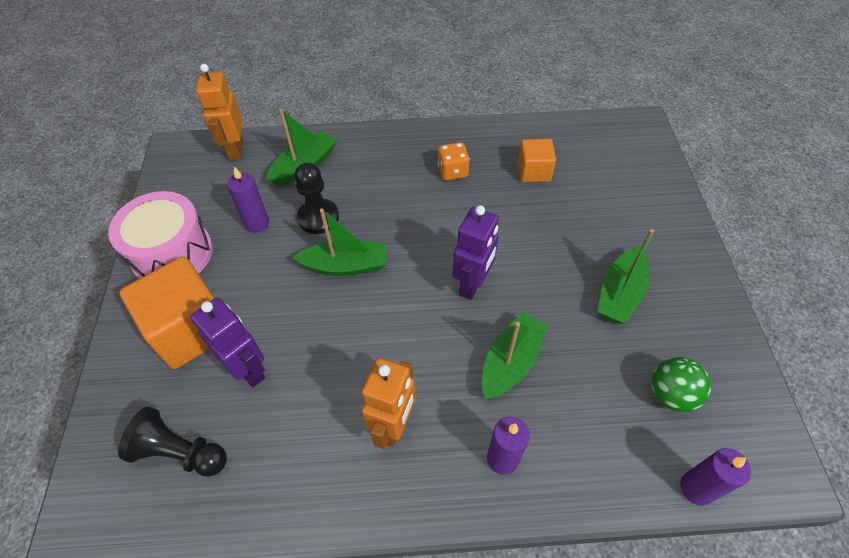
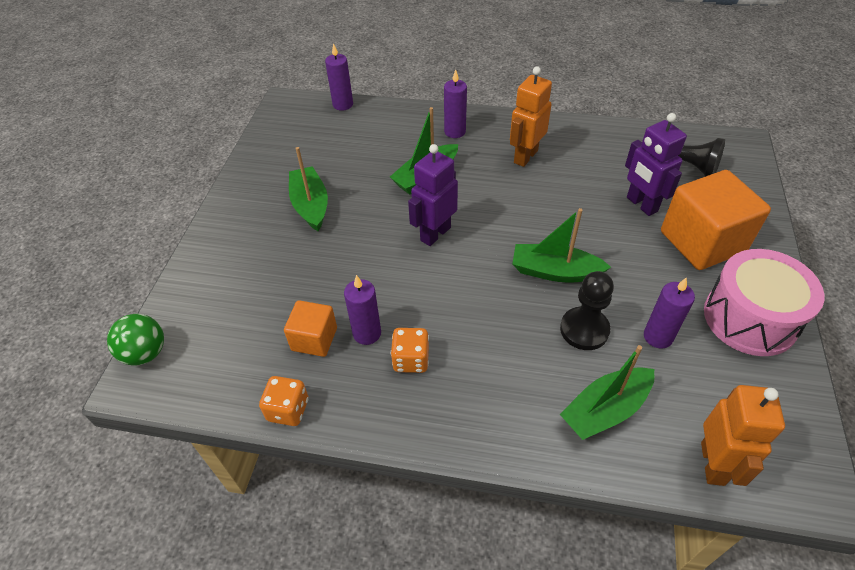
camera: 165 degrees left, 5 degrees down
(495, 183) = (367, 333): none -> purple candle
(524, 128) = (288, 410): none -> orange dice
(620, 293) = (310, 205): green boat -> green boat turned 60 degrees counterclockwise
(670, 394) = (322, 143): green ball -> green ball (146, 353)

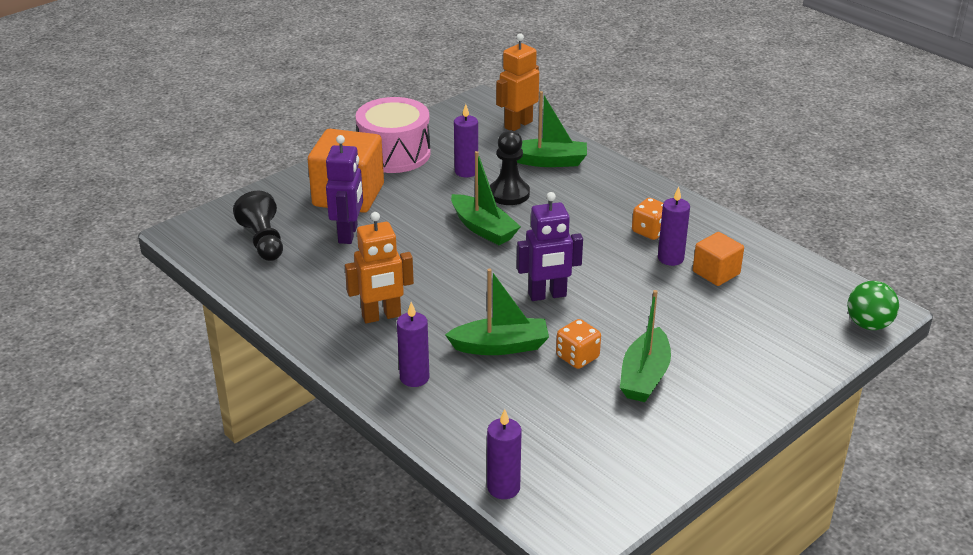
camera: 145 degrees left, 15 degrees down
(288, 410) = (762, 244): orange dice -> orange dice (577, 357)

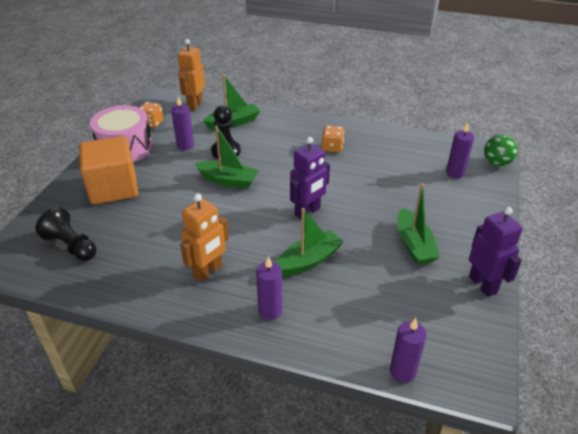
camera: 30 degrees left, 5 degrees up
(348, 234) = (135, 217): purple robot -> purple robot (483, 284)
(577, 357) = (363, 248): orange dice -> orange dice (152, 123)
(670, 258) = (359, 160): purple candle -> purple candle (455, 173)
(716, 273) = (391, 161): orange cube -> none

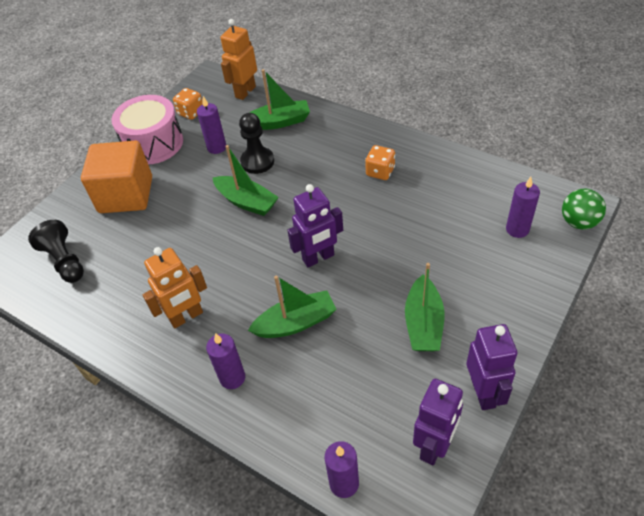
camera: 20 degrees right, 10 degrees up
(463, 329) = (434, 446): none -> purple robot

